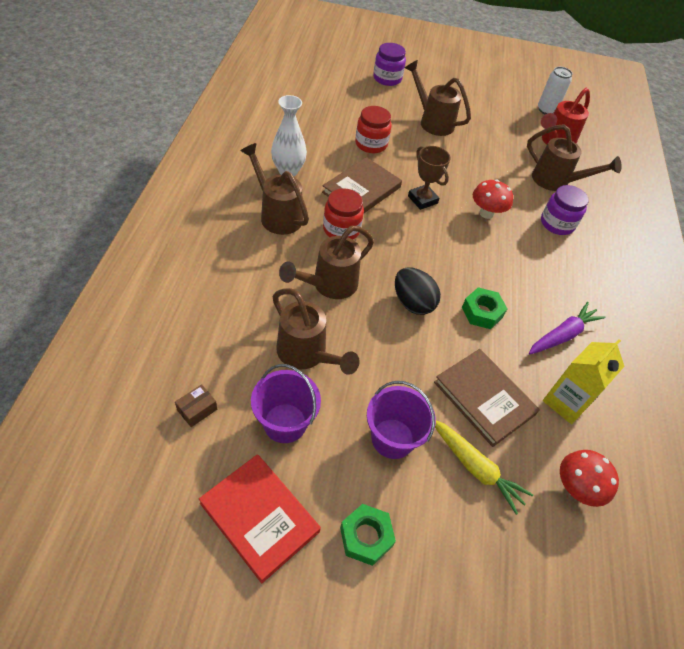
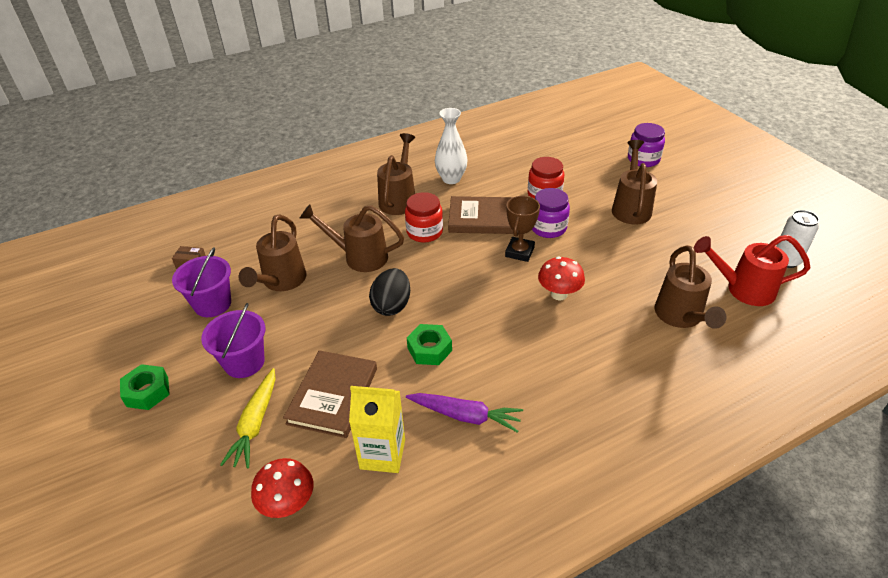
camera: 60 degrees right, 10 degrees down
(259, 517) = (129, 333): red book -> none
(557, 224) = (617, 345): purple jar -> purple jar (548, 228)

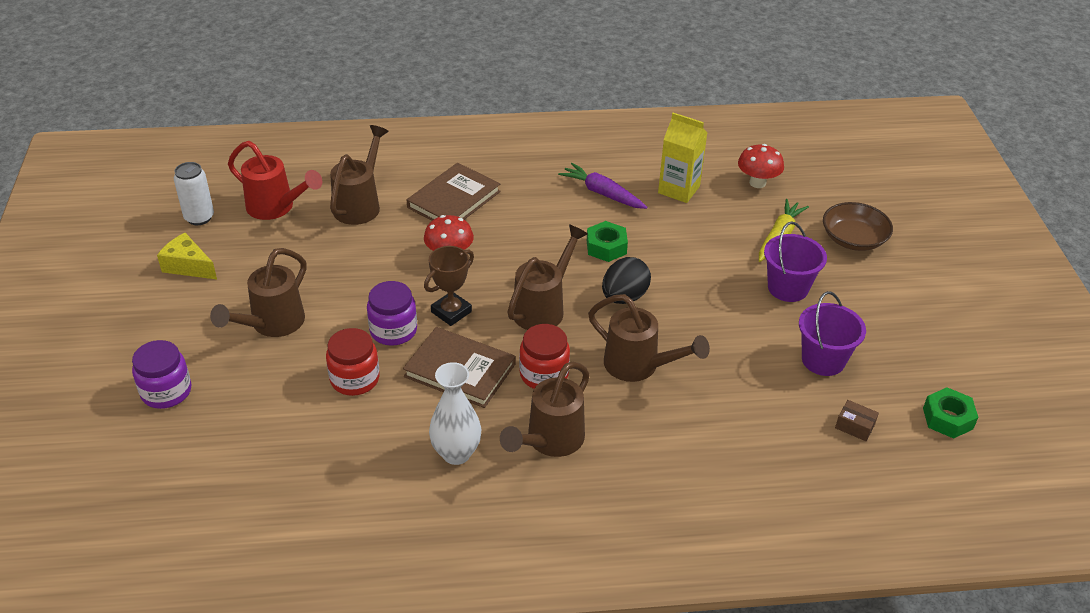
camera: 160 degrees left, 0 degrees up
(147, 392) = (882, 289): green nut -> green nut (947, 418)
(169, 450) = (853, 239): none -> brown bowl
(281, 282) = (740, 363): brown watering can -> brown watering can (543, 308)
(333, 395) = (708, 237): brown book -> brown book (454, 199)
(736, 224) = (188, 266): none -> yellow cheese

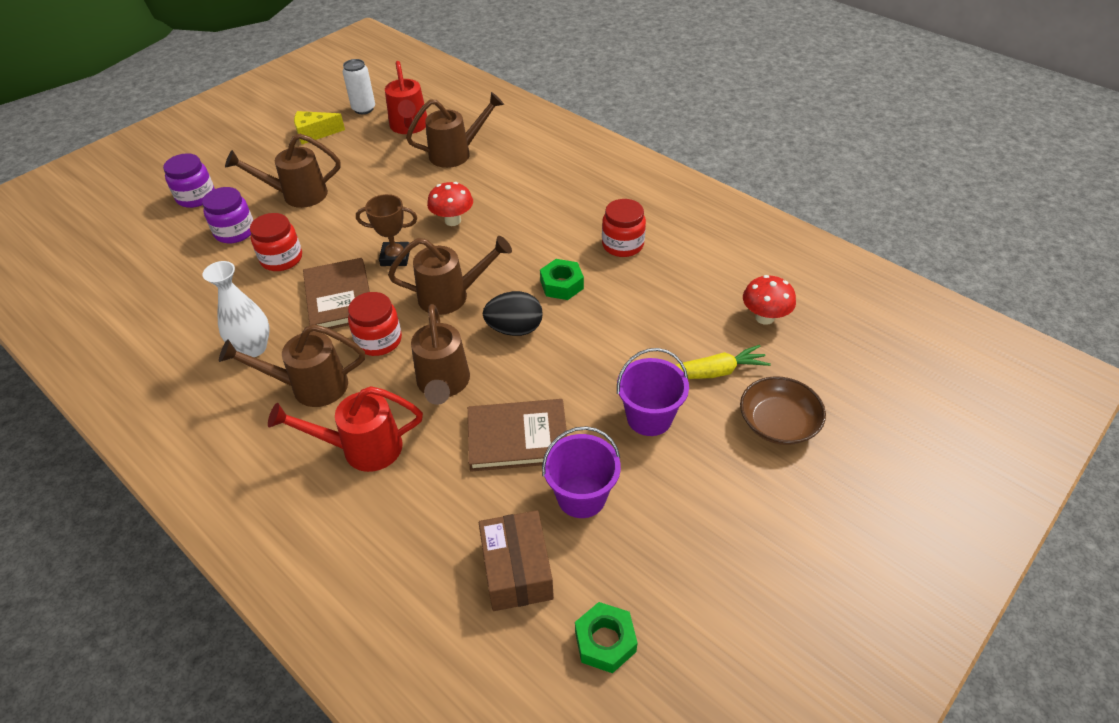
camera: 50 degrees right, 5 degrees up
(188, 266) = (315, 133): yellow cheese -> yellow cheese turned 90 degrees counterclockwise
(393, 330) = (347, 245): purple jar -> purple jar (235, 232)
(454, 199) = (515, 185): brown book -> brown book (518, 438)
(602, 193) = (622, 245): purple carrot -> red jar
(656, 445) = (362, 448): none -> red watering can
(679, 190) = (687, 280): yellow carton -> none
(854, 426) = (517, 570): brown box -> brown box, size x2.01

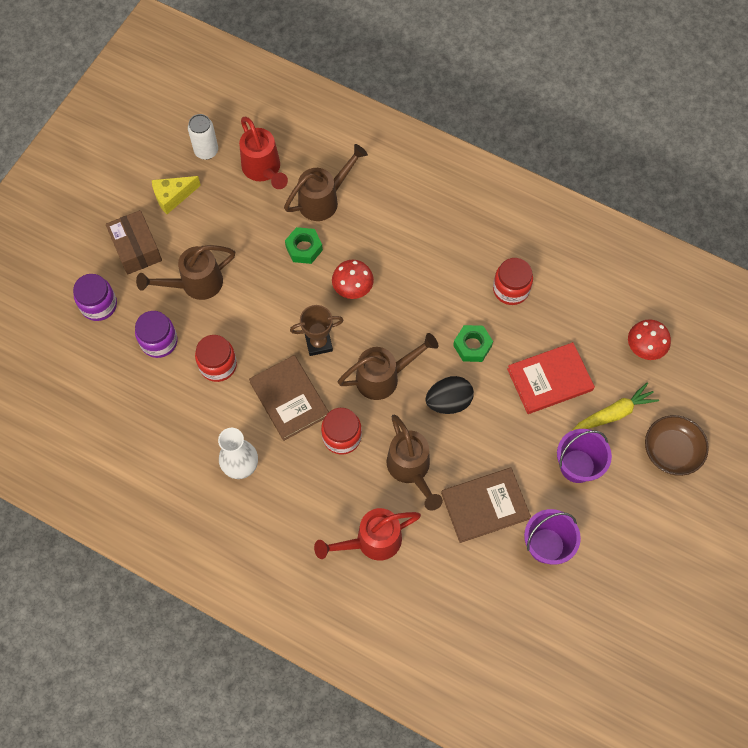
camera: 15 degrees left, 20 degrees up
(310, 387) = (306, 494): brown watering can -> none
(517, 570) = (519, 613): brown box -> brown box (136, 248)
(605, 641) = (592, 650): green nut -> green nut (304, 248)
(641, 328) = (549, 379): none -> red book

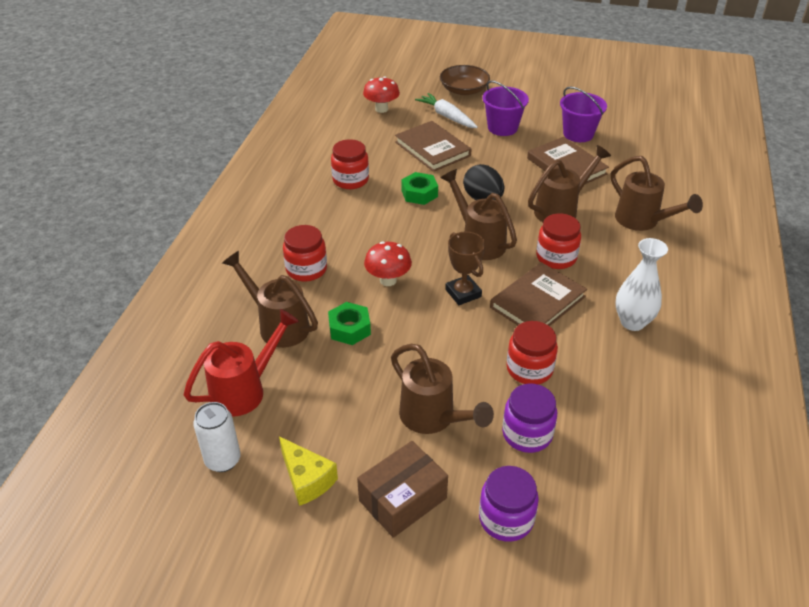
camera: 105 degrees left, 25 degrees down
(371, 541) = (642, 221): red watering can -> brown watering can
(386, 229) = (306, 269): none -> red jar
(549, 379) = (432, 149): red book -> brown book
(614, 413) = (447, 116): yellow carrot -> white carrot

